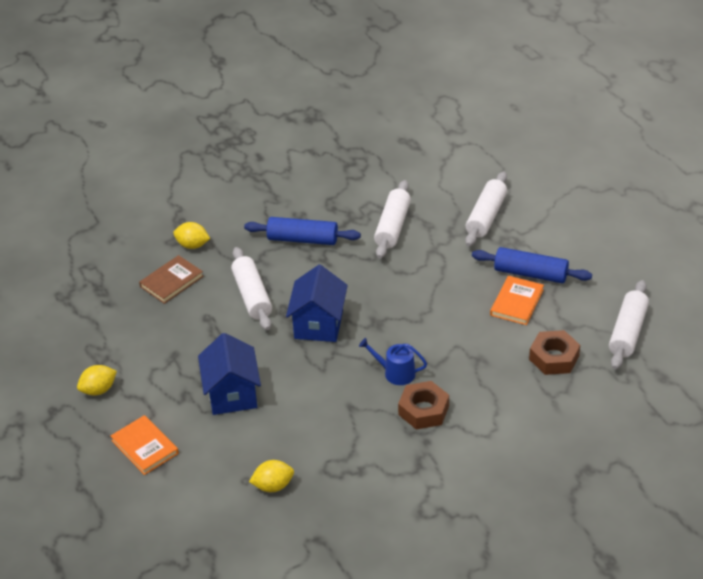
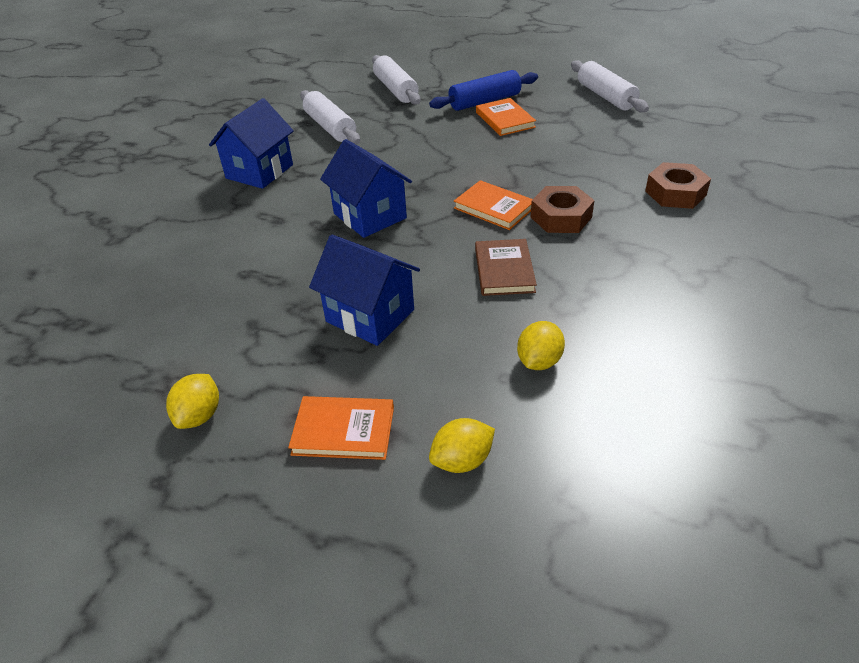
camera: 45 degrees left, 0 degrees up
(171, 281) = (159, 268): brown book -> brown book (504, 270)
(192, 245) = (144, 230): yellow lemon -> yellow lemon (462, 460)
(252, 296) = (270, 232): white rolling pin -> none
(302, 239) = (259, 171): blue rolling pin -> blue house
(395, 373) = (494, 208): blue watering can -> orange book
(554, 358) = (588, 133): brown nut -> brown nut (675, 193)

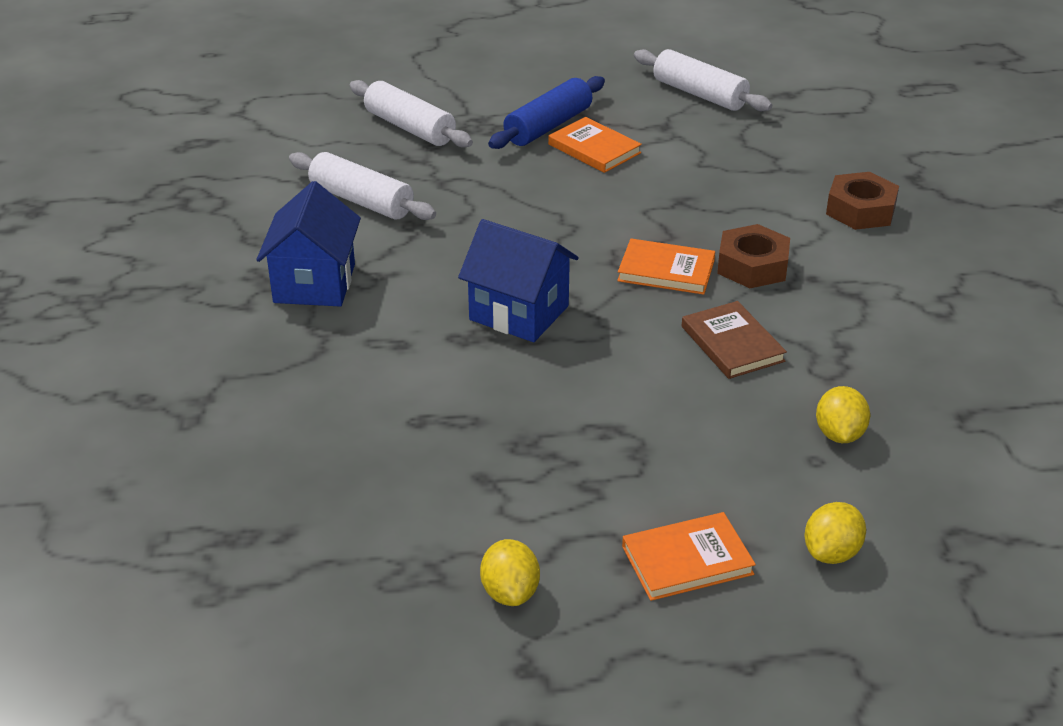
camera: 25 degrees left, 5 degrees down
(370, 316) = (617, 433): blue house -> none

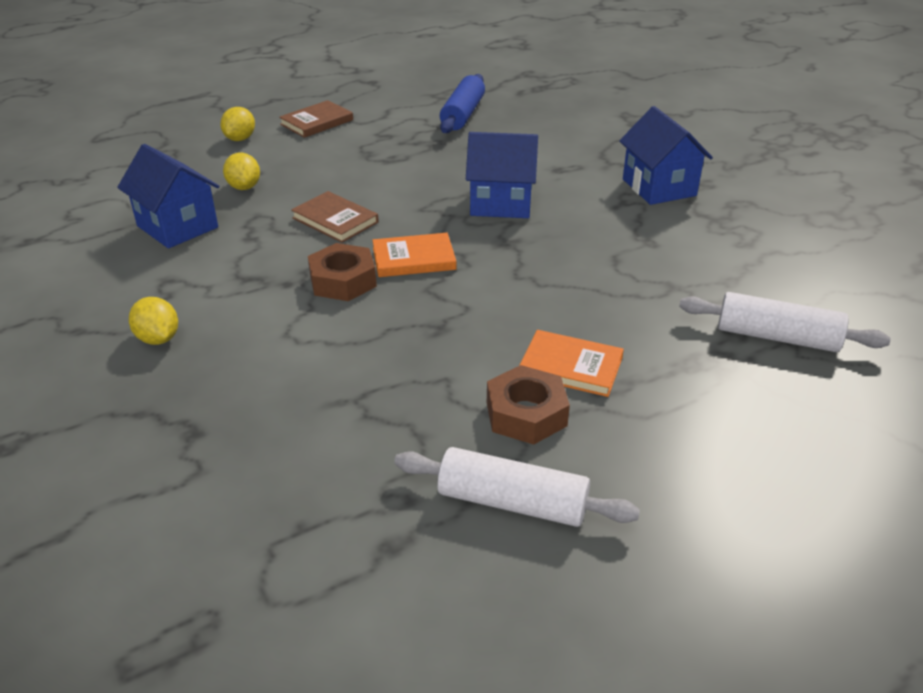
camera: 155 degrees right, 0 degrees up
(361, 201) = (712, 251): white rolling pin -> none
(510, 592) = (397, 97): yellow lemon -> yellow lemon (158, 339)
(548, 126) = (646, 383): blue rolling pin -> blue rolling pin (463, 114)
(687, 560) = (317, 122): orange book -> brown book
(860, 210) = (252, 367): brown nut -> brown nut (526, 414)
(934, 388) = (177, 227): none -> blue house

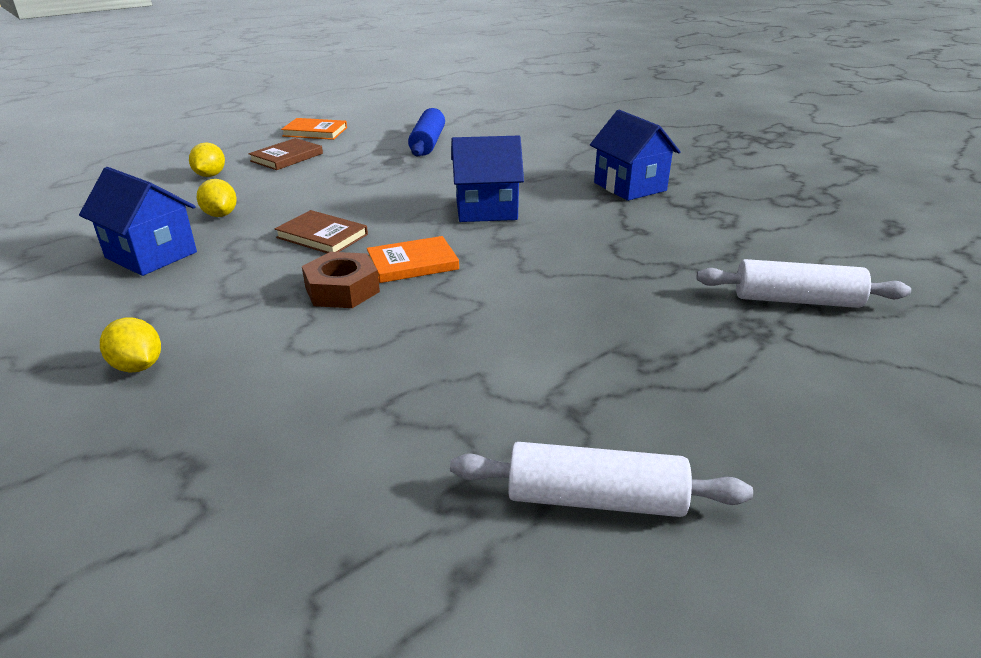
camera: 10 degrees left, 5 degrees down
(526, 414) = (577, 400): brown nut -> none
(571, 366) = (607, 347): orange book -> orange book (315, 132)

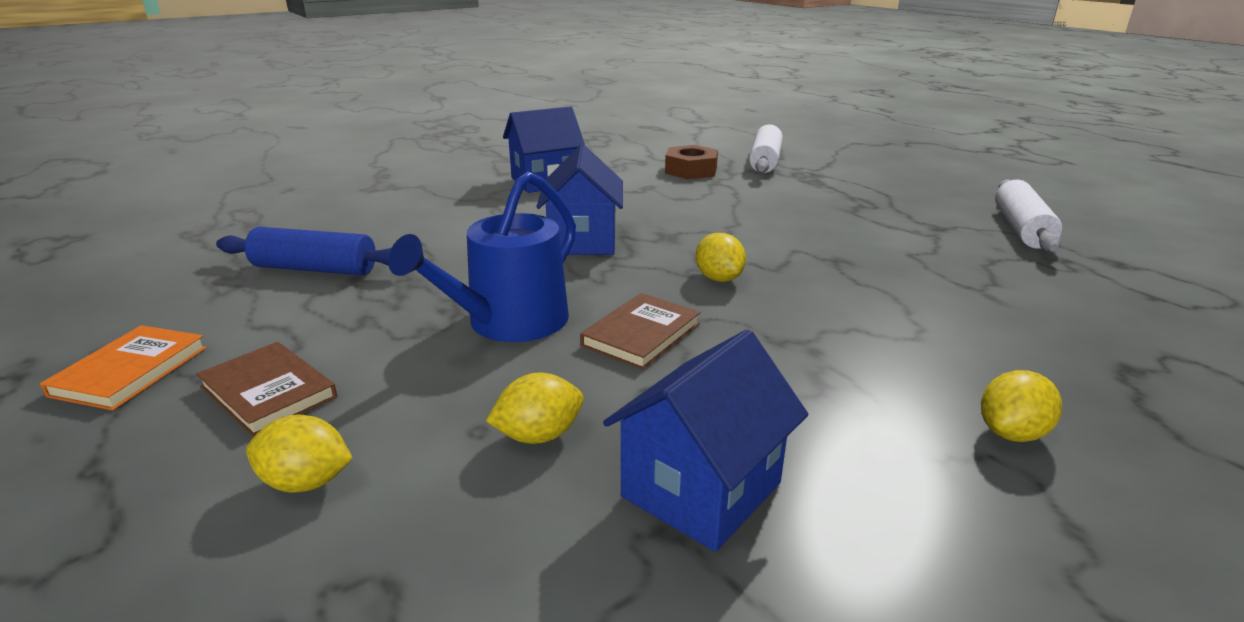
camera: 85 degrees left, 5 degrees down
(342, 289) = (786, 314): brown nut -> brown nut (691, 170)
(347, 198) = (509, 323): none -> blue watering can
(412, 263) = (718, 278): orange book -> yellow lemon

